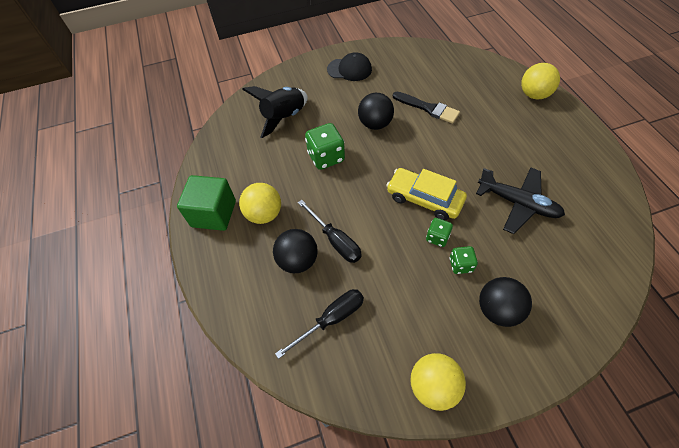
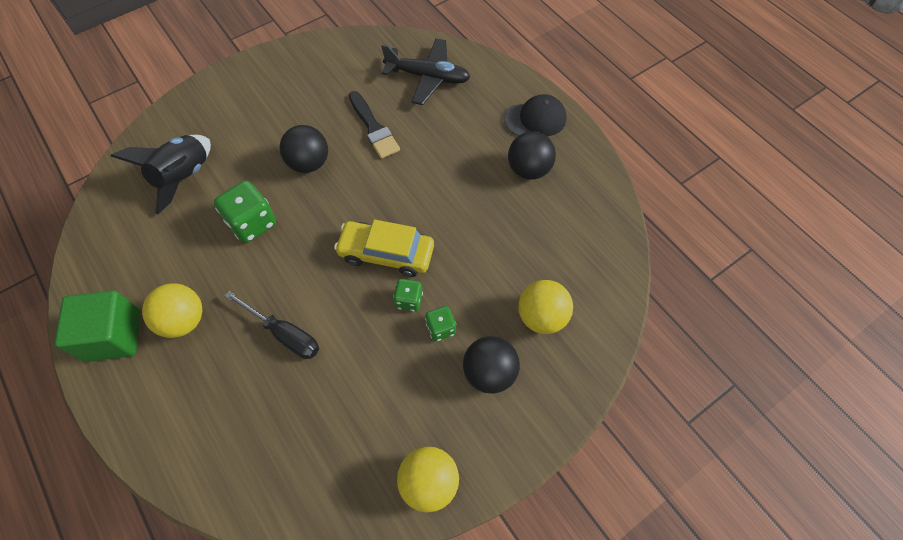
camera: 20 degrees left, 5 degrees up
(298, 260) = (241, 372): black ball -> black ball (528, 169)
(331, 319) = (297, 436): black screwdriver -> none
(349, 69) = (262, 89): black cap -> black cap (535, 119)
(428, 108) = (373, 128): black brush -> black brush turned 45 degrees clockwise
(518, 203) = (497, 235): black plane -> black plane (428, 77)
(534, 95) = (500, 85): yellow ball -> yellow ball (541, 316)

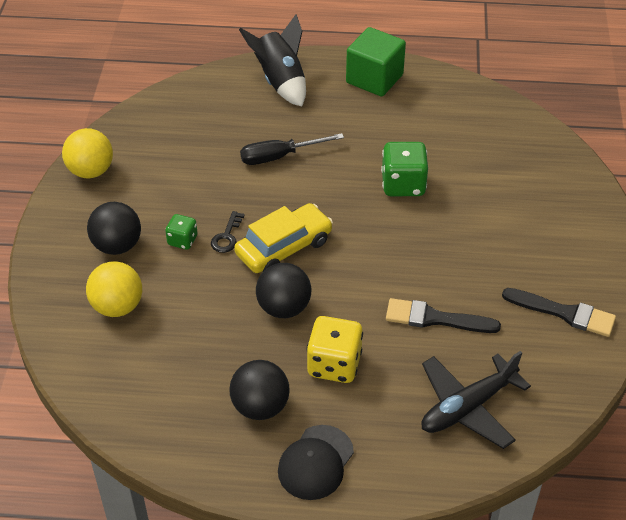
camera: 130 degrees right, 15 degrees down
(183, 177) = (498, 166): black rocket -> black rocket (280, 82)
(184, 320) = (349, 114): yellow ball -> none
(309, 163) = (435, 250): black ball -> black ball (284, 308)
(311, 72) = (564, 313): none -> black brush
(409, 300) = (227, 236): green dice -> black key
(460, 155) = (334, 364): none -> yellow dice

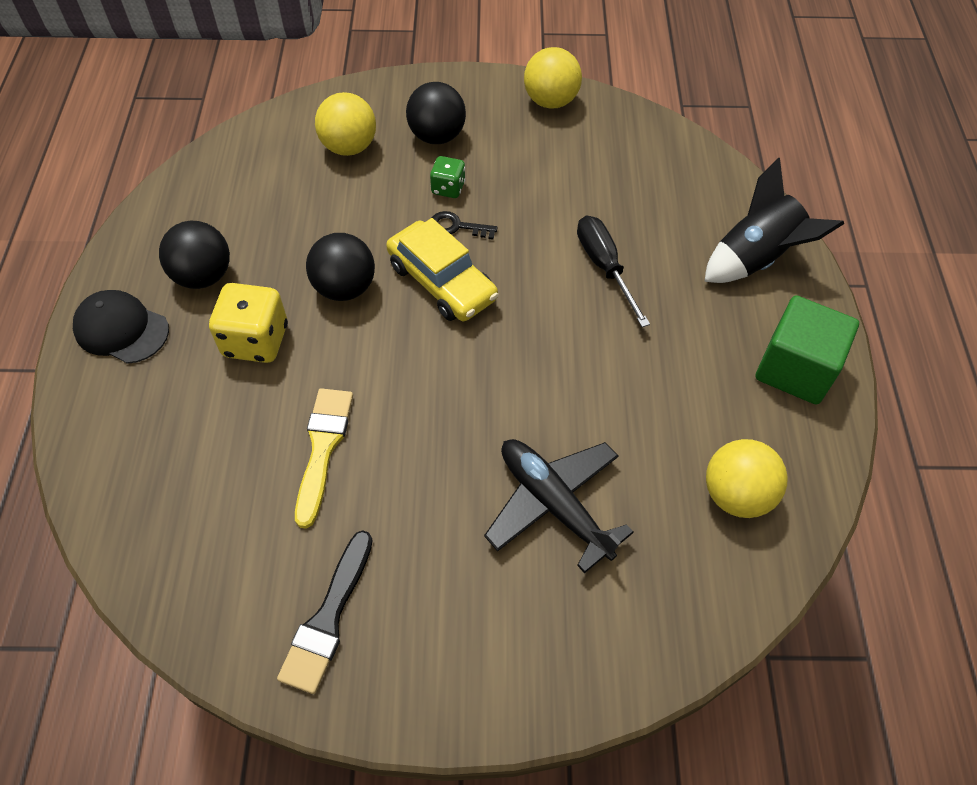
camera: 85 degrees right, 10 degrees up
(403, 185) = (571, 409): green dice -> none
(435, 318) = (323, 448): black brush -> yellow brush
(466, 118) = (736, 495): none -> yellow ball
(468, 407) = (176, 484): black plane -> black plane (553, 504)

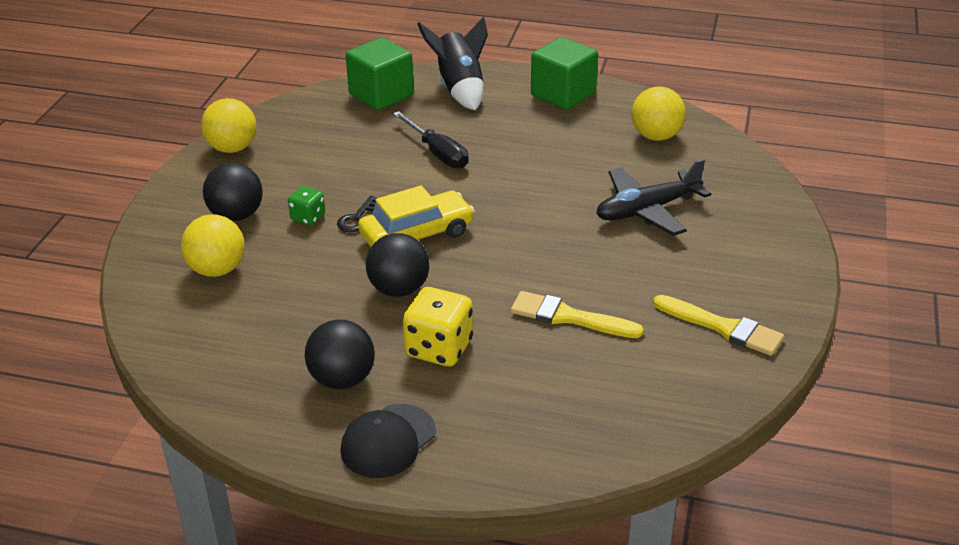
camera: 75 degrees left, 20 degrees down
(328, 618) = (723, 327): black brush -> yellow brush
(604, 267) = (437, 153): black screwdriver -> black screwdriver turned 120 degrees counterclockwise
(707, 190) = (381, 95): none -> green cube

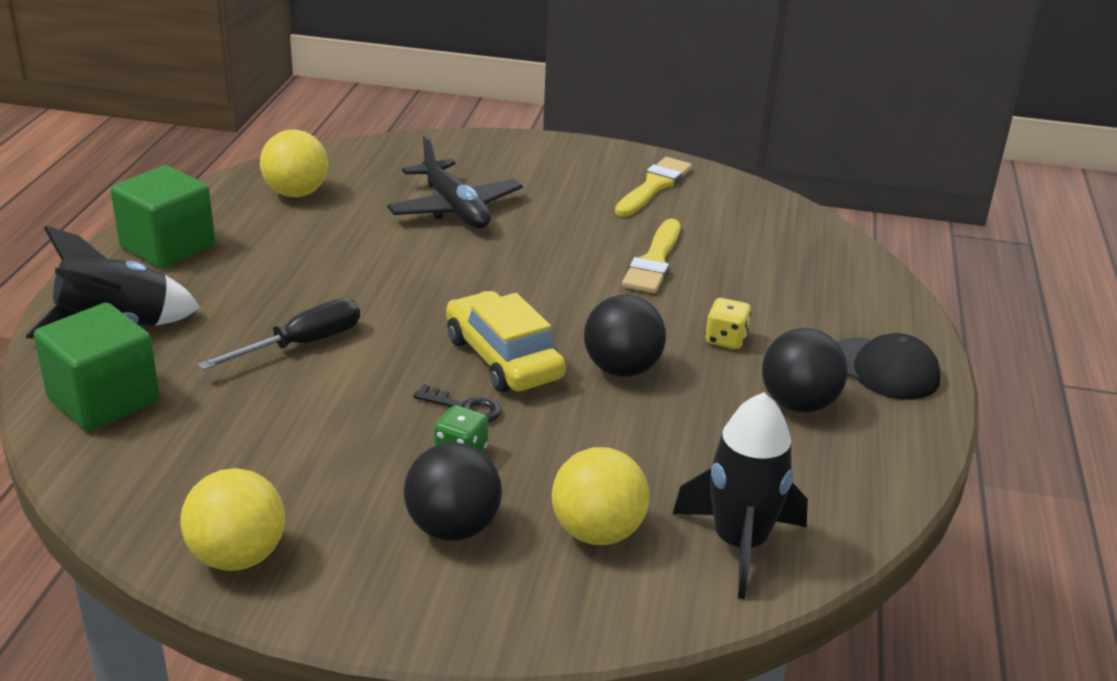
camera: 95 degrees left, 5 degrees down
(189, 329) = (739, 543): none -> black rocket
(439, 348) = (726, 339): yellow dice -> yellow dice, size x0.57

